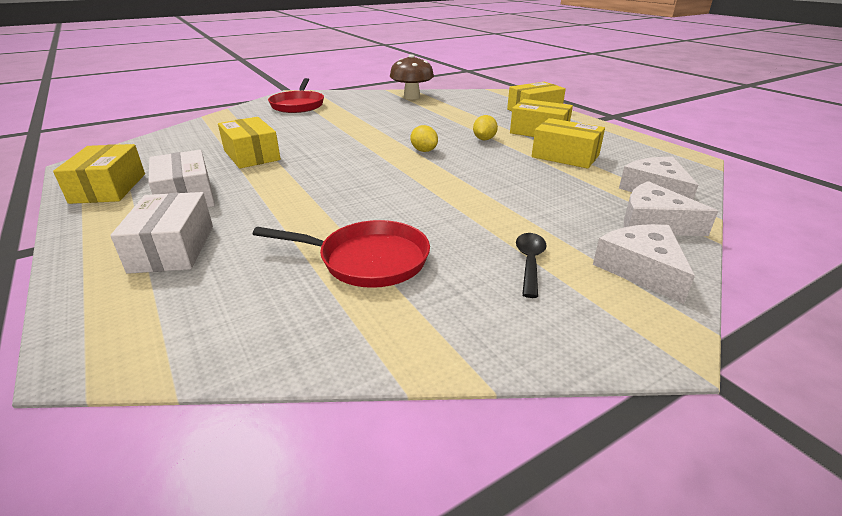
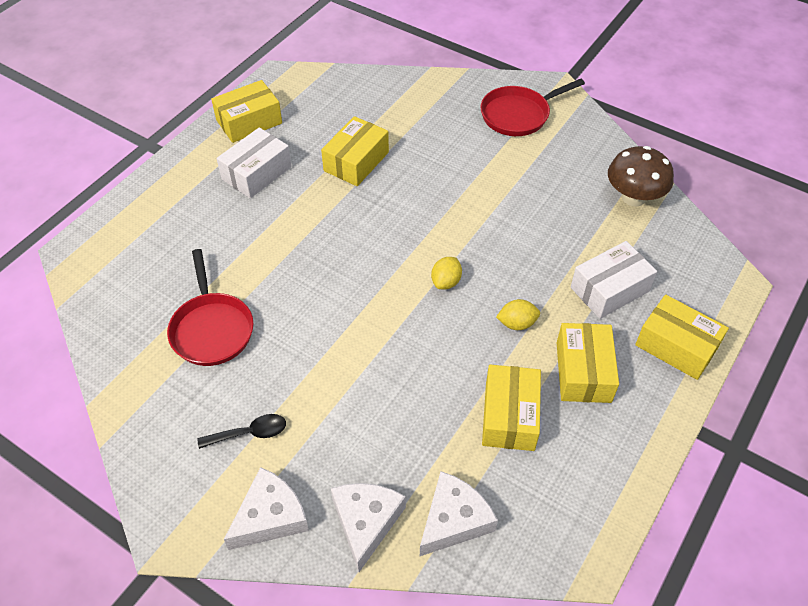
camera: 65 degrees right, 20 degrees up
(173, 248) = (183, 216): white box -> white box (609, 289)

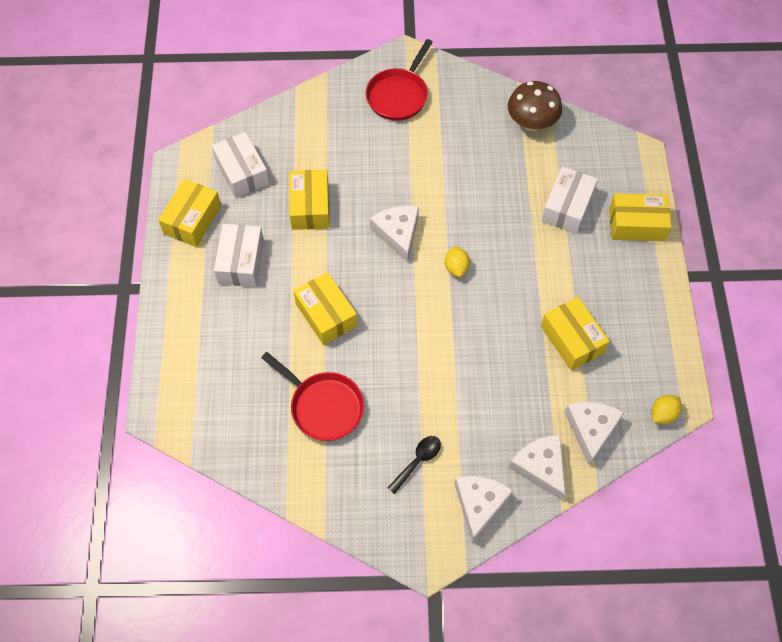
camera: 35 degrees left, 10 degrees up
(323, 107) = (242, 172): none -> white box
(415, 223) = (398, 233): none -> white cheese
(517, 323) = (527, 270): yellow lemon -> yellow lemon (663, 414)
(583, 372) = (594, 279): yellow box -> yellow box (326, 315)

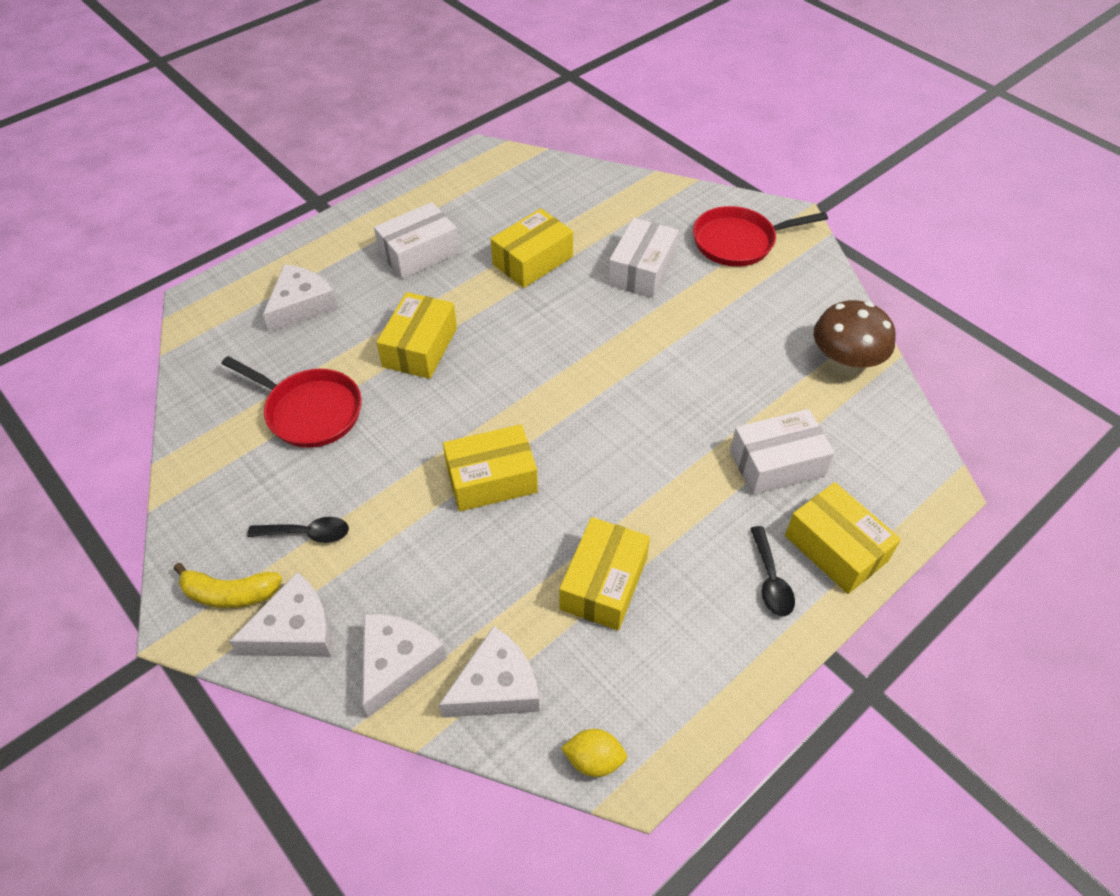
camera: 50 degrees right, 10 degrees down
(192, 220) = (431, 196): yellow box -> yellow box (491, 479)
(242, 172) = (518, 195): white box -> white box (641, 270)
(323, 406) = (309, 411): red pan -> red pan turned 60 degrees counterclockwise
(398, 233) = (575, 341): white cheese -> white cheese (301, 305)
(426, 525) = (230, 594): none -> yellow banana
(456, 268) = (585, 414): yellow lemon -> none
(630, 266) = (771, 580): none -> black spoon

